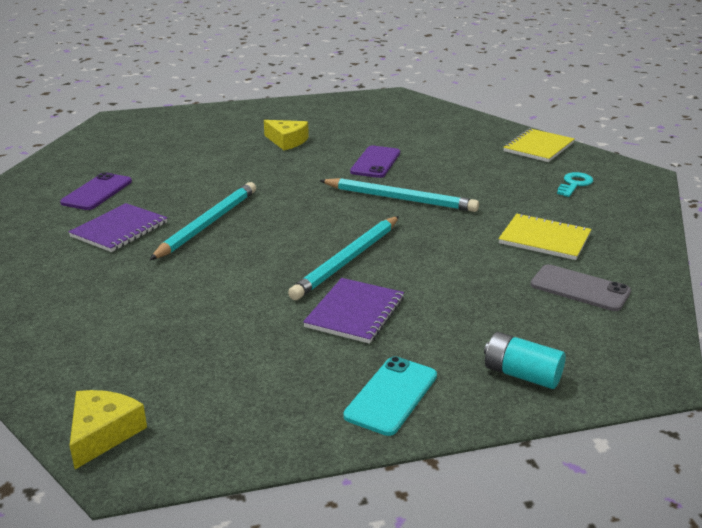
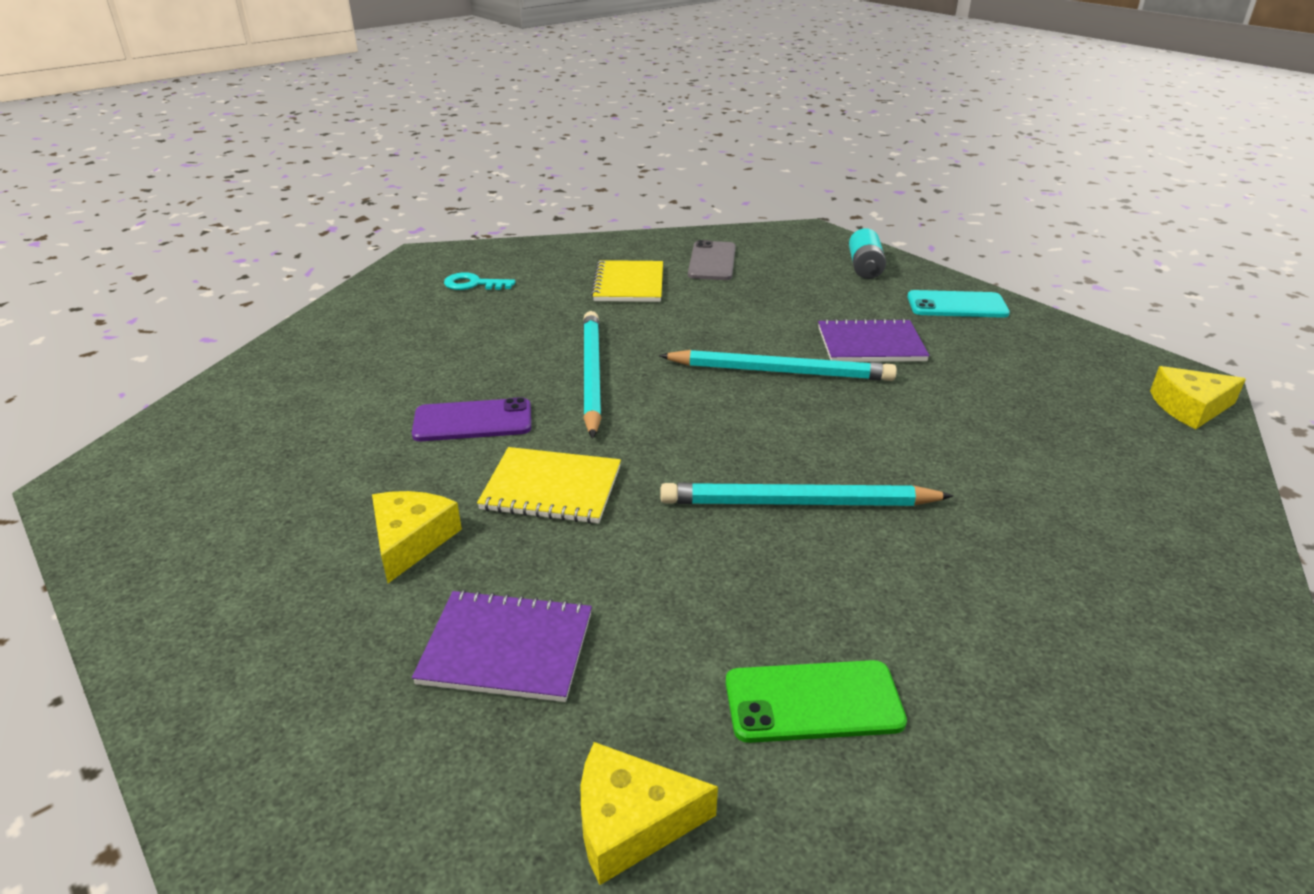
camera: 115 degrees left, 5 degrees up
(97, 192) = (813, 702): purple phone -> green phone
(103, 155) = (630, 822): none -> yellow cheese
(119, 230) = (903, 586): purple notebook -> purple notebook (506, 648)
(538, 147) = (355, 316): yellow notebook -> yellow notebook (551, 488)

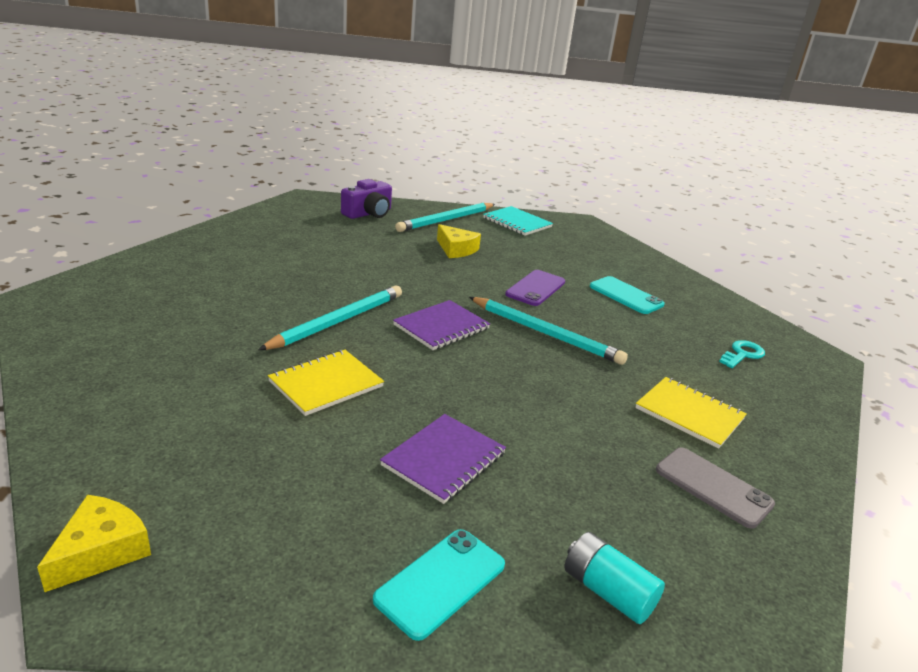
camera: 125 degrees right, 5 degrees down
(169, 544) = (517, 222): none -> turquoise notebook
(332, 765) = (368, 213): none -> purple camera
(405, 364) = (626, 295): none -> turquoise phone
(506, 648) = (369, 242): purple notebook -> purple notebook (441, 327)
(551, 488) = (448, 281): yellow notebook -> yellow notebook (326, 384)
(630, 822) = (275, 231): yellow cheese -> none
(780, 371) = (462, 393): turquoise pencil -> turquoise pencil (446, 220)
(813, 702) = (250, 267): green phone -> none

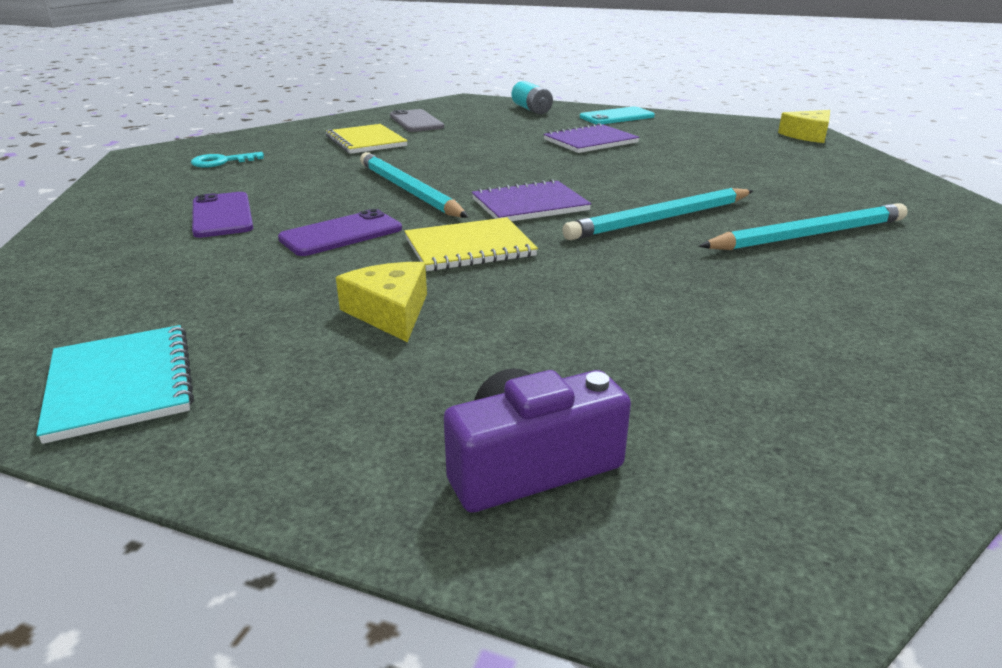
camera: 155 degrees left, 0 degrees up
(326, 384) = (676, 177): yellow notebook -> yellow notebook (469, 247)
(446, 220) = (311, 411): turquoise pencil -> turquoise pencil (808, 235)
(626, 295) = (222, 215): turquoise phone -> purple phone

